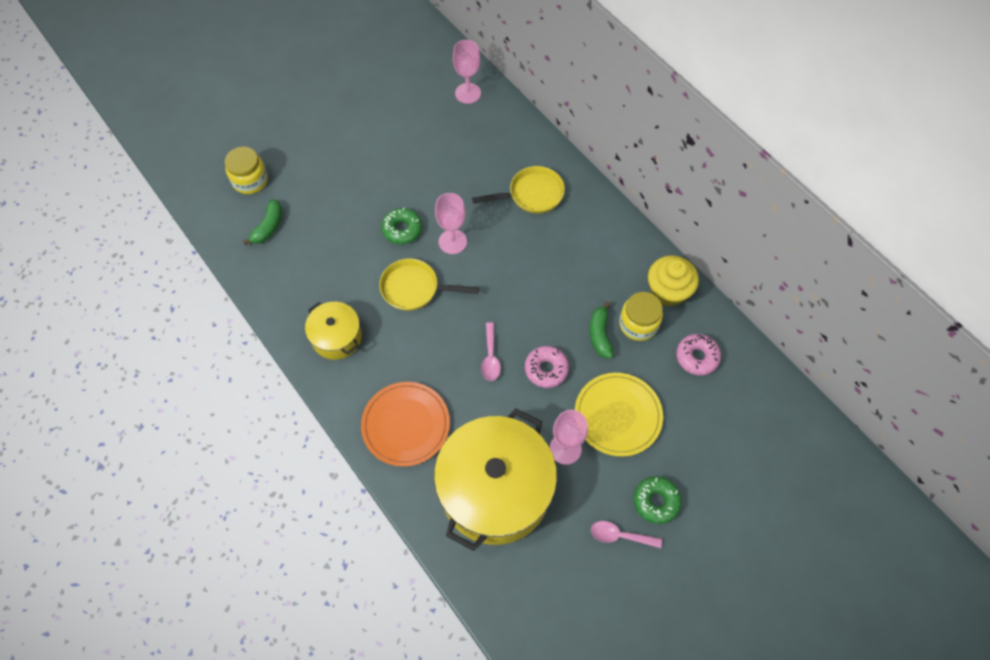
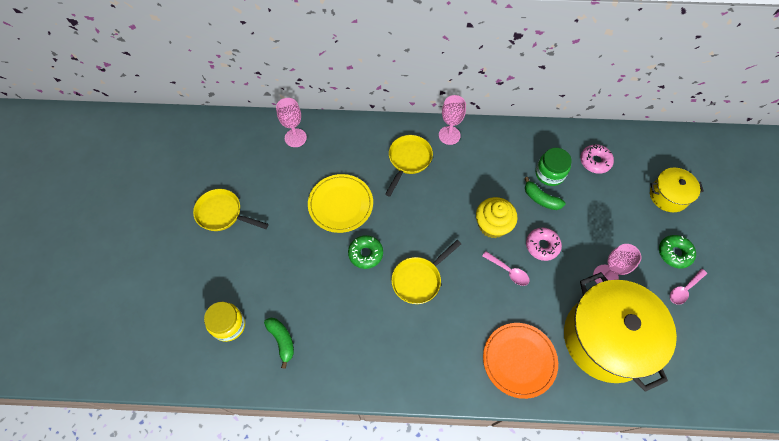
camera: 50 degrees left, 0 degrees up
(337, 337) = (415, 357): yellow pot -> yellow pot (668, 195)
(344, 100) = (223, 214): none -> yellow pan
(452, 241) = (403, 230): pink goblet -> pink goblet (449, 135)
(617, 415) = (603, 231): yellow plate -> yellow plate (340, 204)
(638, 324) = (549, 174): yellow jar -> green jar
(668, 291) = (539, 142): yellow cupcake -> yellow cupcake (492, 225)

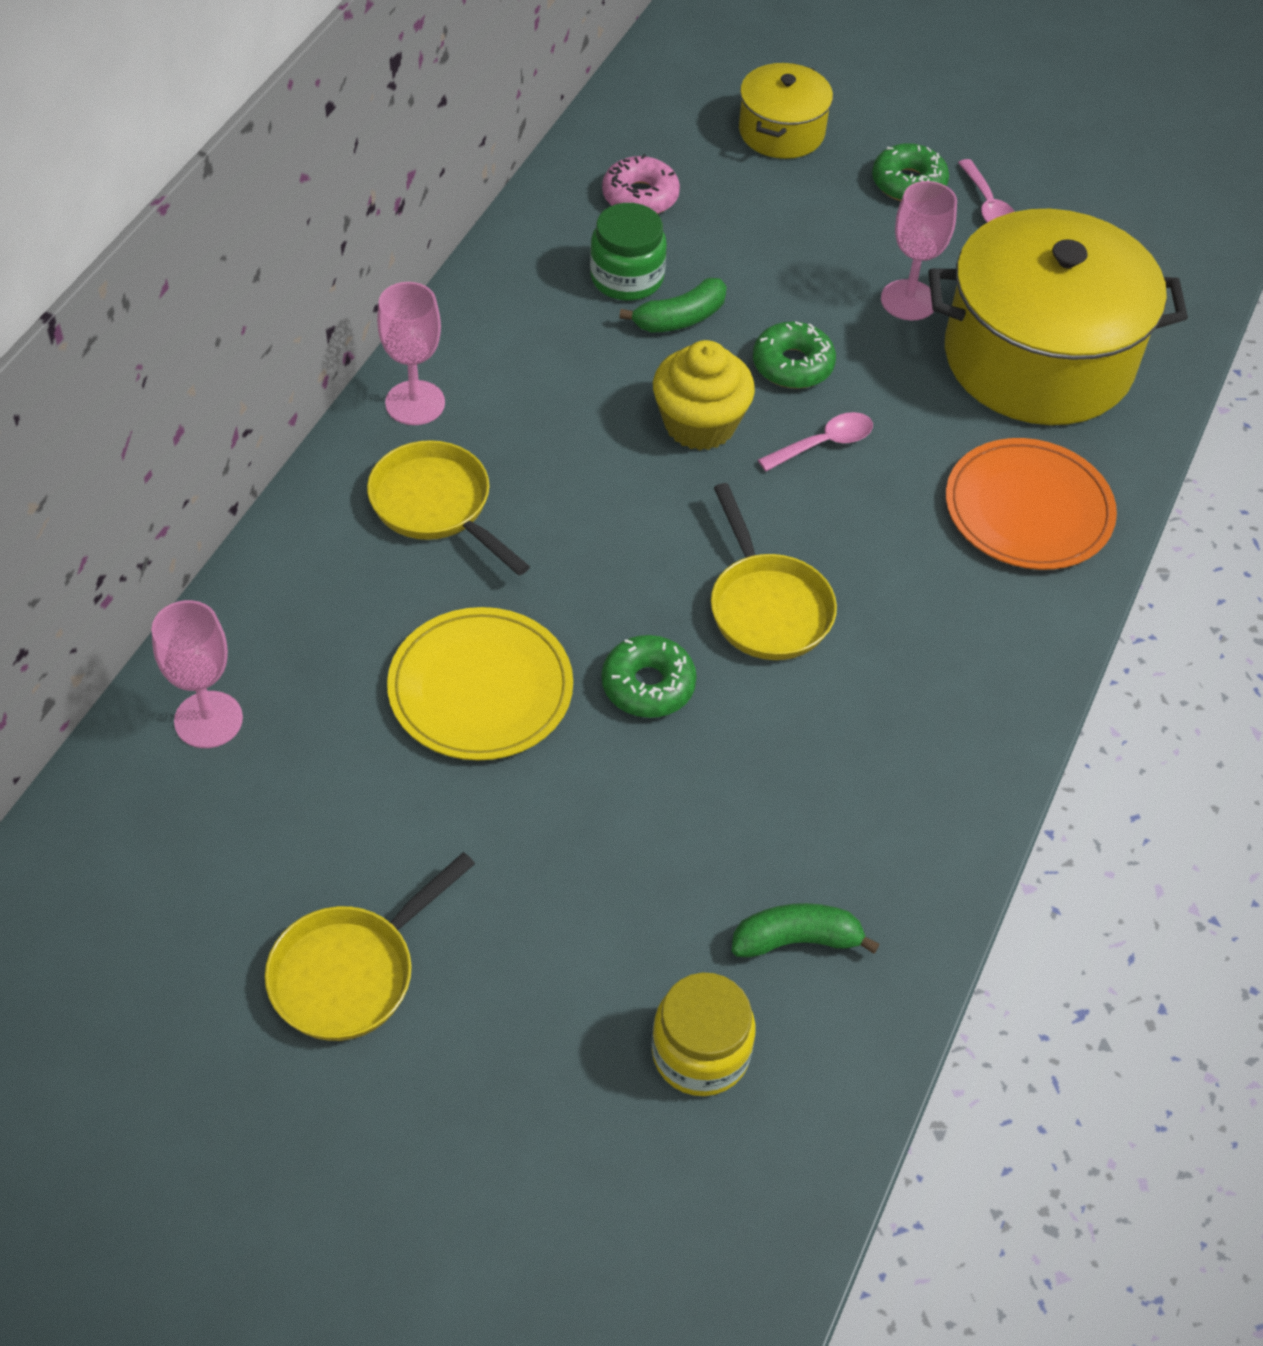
camera: 70 degrees left, 10 degrees down
(542, 246) = (792, 365): pink donut -> green donut

